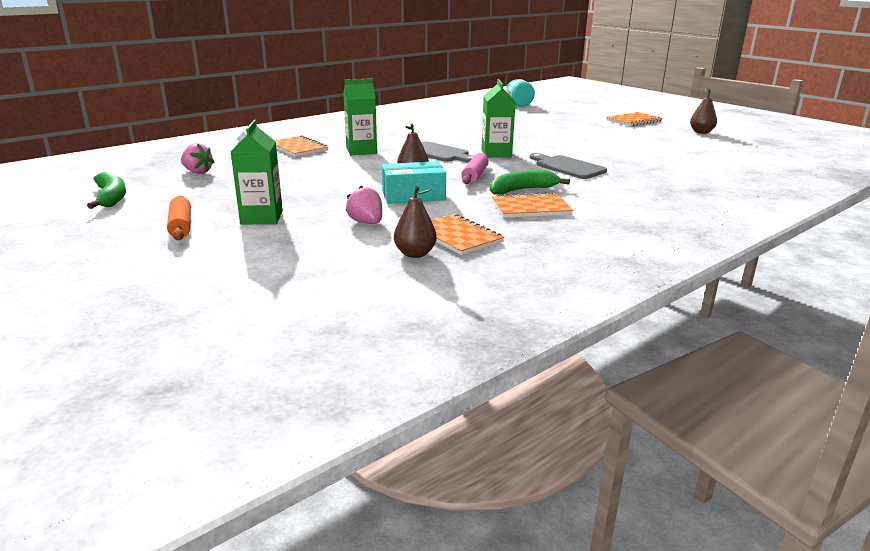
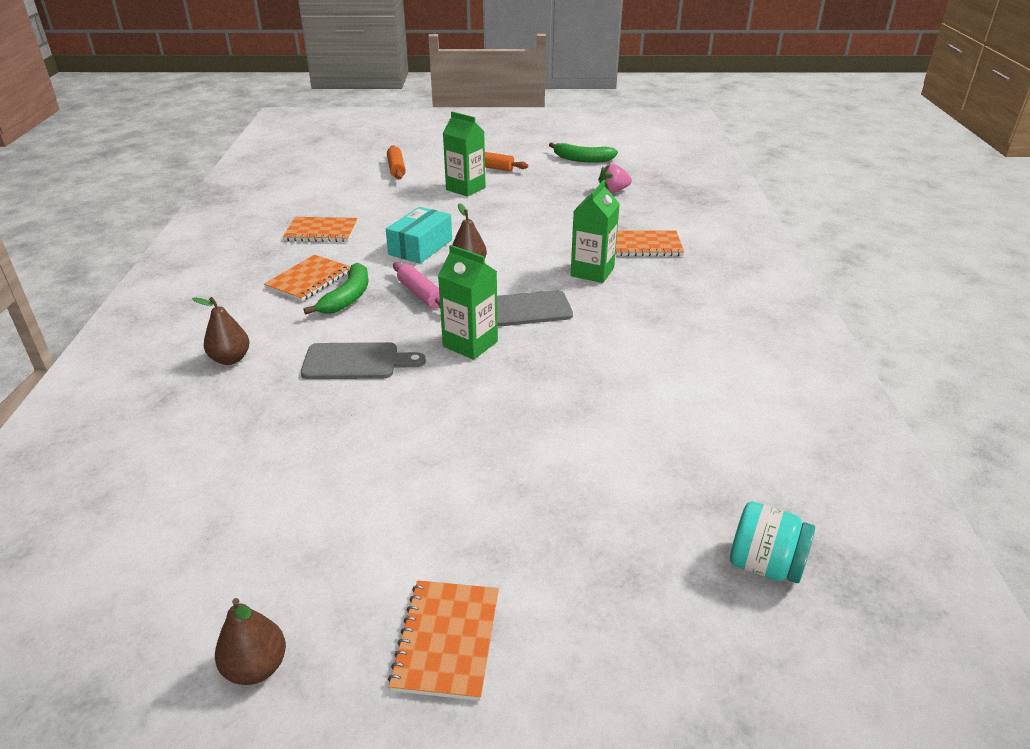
camera: 130 degrees right, 10 degrees up
(242, 267) = (396, 169): none -> orange rolling pin
(366, 223) = (398, 214): pink strawberry -> none
(415, 254) = (325, 211): brown pear -> brown pear (230, 359)

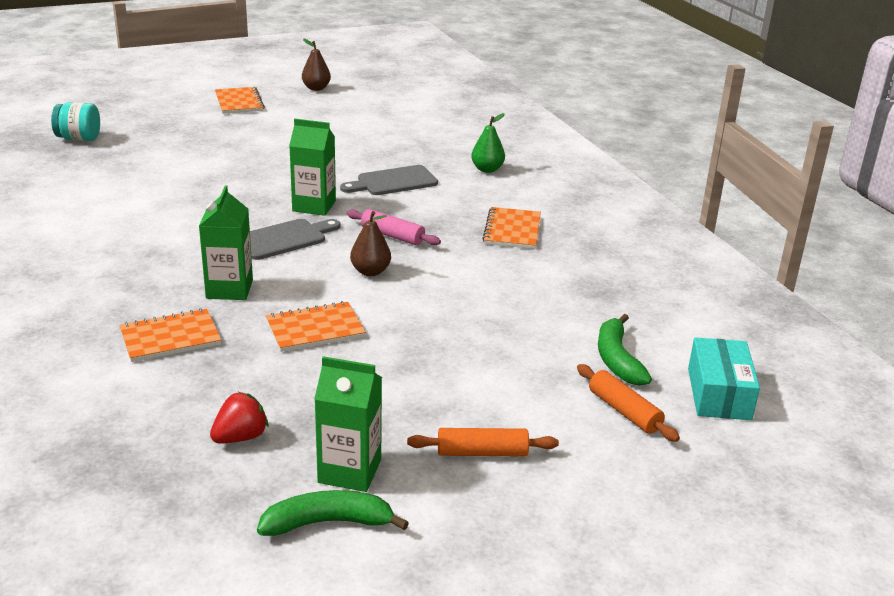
camera: 155 degrees right, 5 degrees down
(230, 359) = (487, 169): brown pear -> green pear
(321, 231) = (575, 281): orange notebook -> orange notebook (315, 329)
(347, 297) = (456, 222): green banana -> green banana (617, 359)
(420, 247) = (443, 283): turquoise box -> turquoise box (718, 394)
(465, 188) = (476, 390): green carton -> green carton (349, 471)
(613, 191) = (240, 437): pink strawberry -> red strawberry

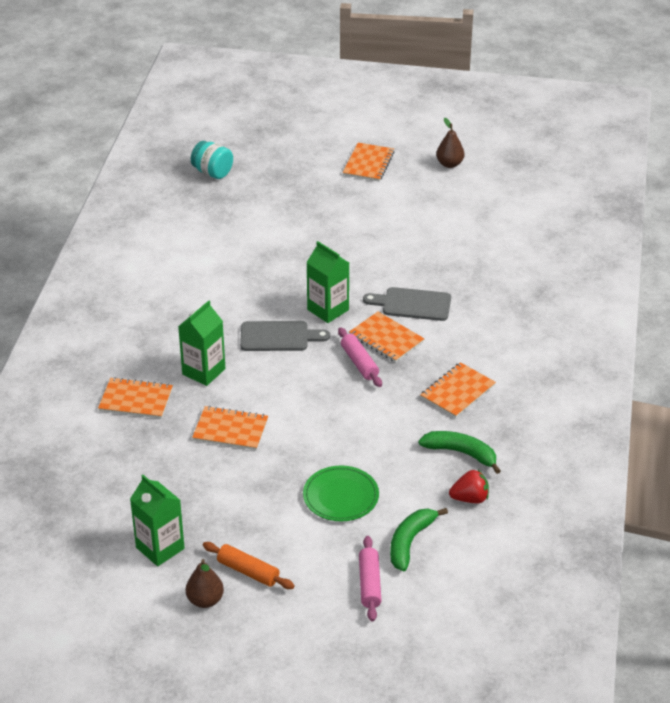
camera: 35 degrees right, 10 degrees up
(240, 437) = (119, 496): red strawberry -> red strawberry (470, 498)
(328, 523) = (120, 576): green banana -> green banana (461, 453)
(370, 271) = (312, 392): brown pear -> brown pear (205, 600)
(397, 211) = (386, 338): none -> orange notebook
(487, 169) = (504, 317): green pear -> none
(501, 346) = (341, 496): none -> green plate
(624, 411) = (370, 584): orange rolling pin -> pink rolling pin
(718, 394) = (451, 600): turquoise box -> none

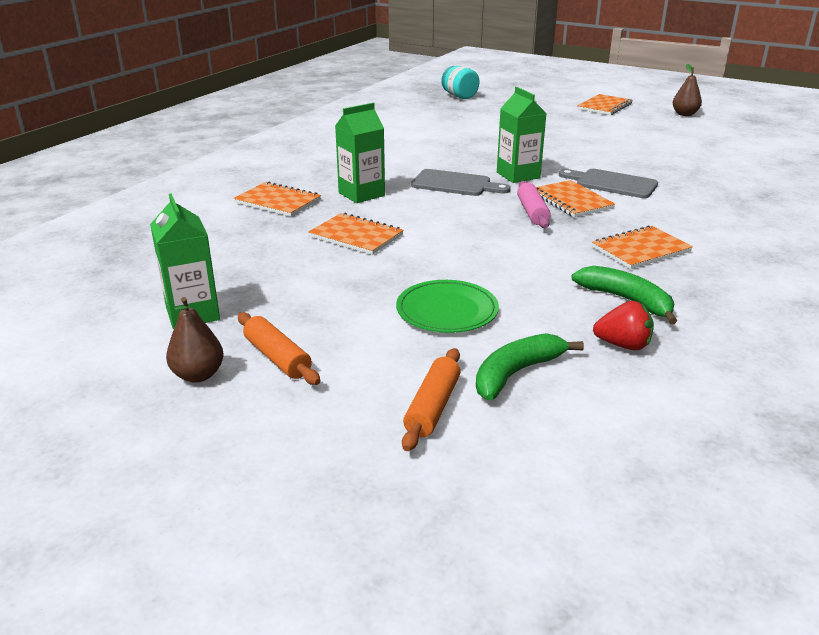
camera: 20 degrees right, 10 degrees down
(370, 584) = (433, 407): pink rolling pin -> orange rolling pin

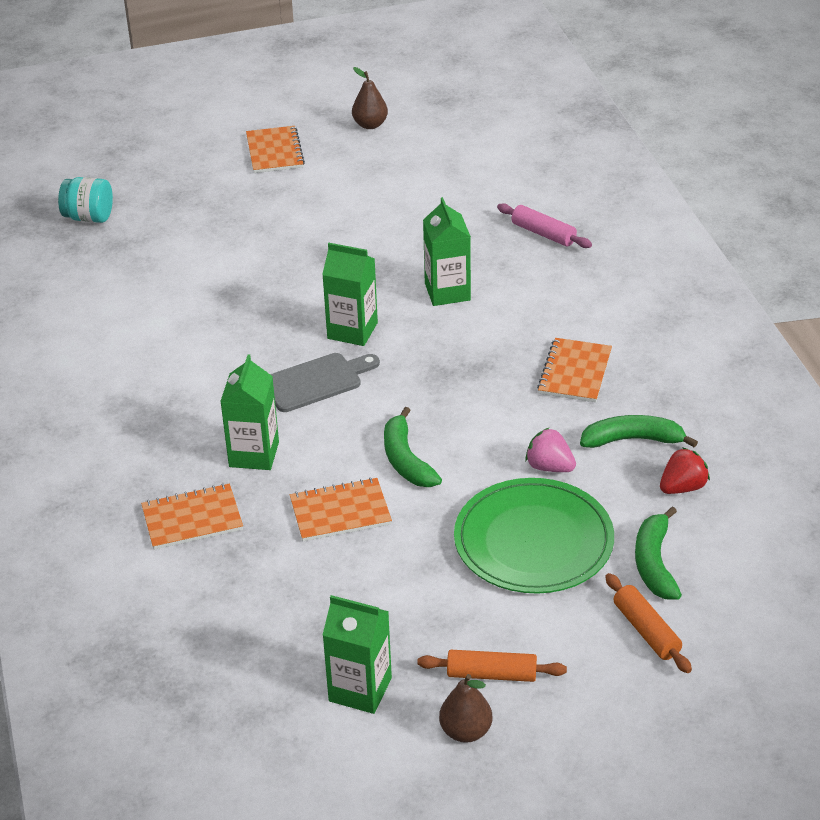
camera: 45 degrees left, 10 degrees up
(441, 234) = (406, 460): none -> green banana
(447, 310) = (533, 541): green plate -> green plate, size x1.56
(532, 212) = (436, 379): pink rolling pin -> pink rolling pin (543, 234)
(532, 282) = (549, 467): none -> pink strawberry
(571, 201) = (446, 340): orange notebook -> none
(612, 183) = (447, 292): grey cutting board -> green carton

